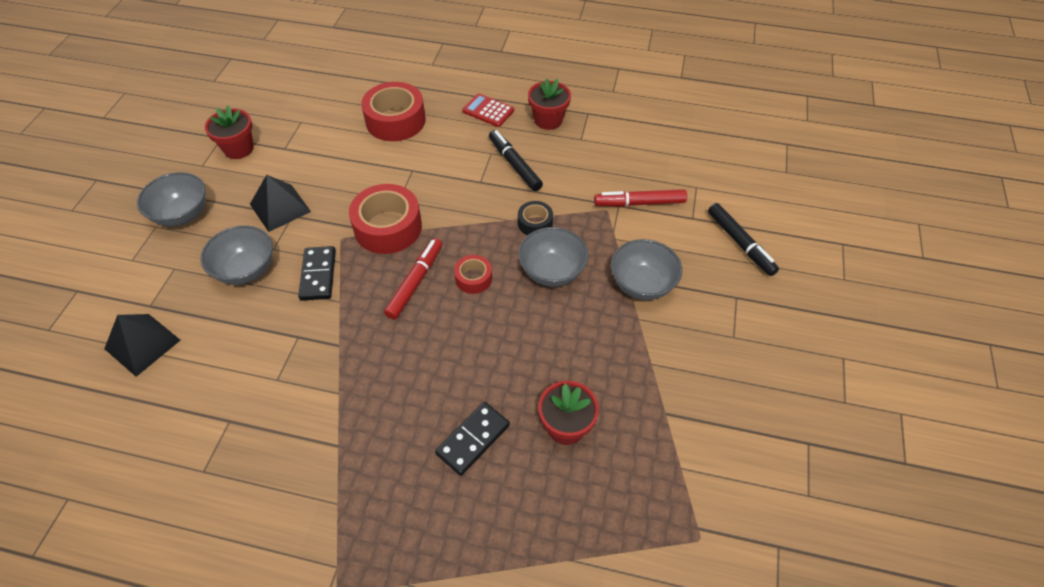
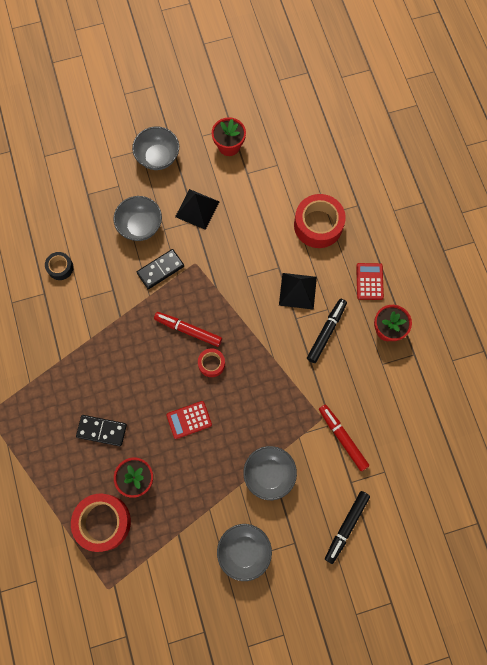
camera: 60 degrees right, 20 degrees up
(142, 344) = (62, 211): black pyramid -> black pyramid (297, 291)
(388, 227) = (220, 285): red tape -> red tape (103, 522)
(415, 282) = (188, 330): red marker -> red marker turned 150 degrees counterclockwise
(526, 332) = (189, 420): none -> red calculator
(535, 223) = (280, 376): black tape -> black tape (60, 268)
(552, 271) = (245, 410): grey bowl -> grey bowl (244, 551)

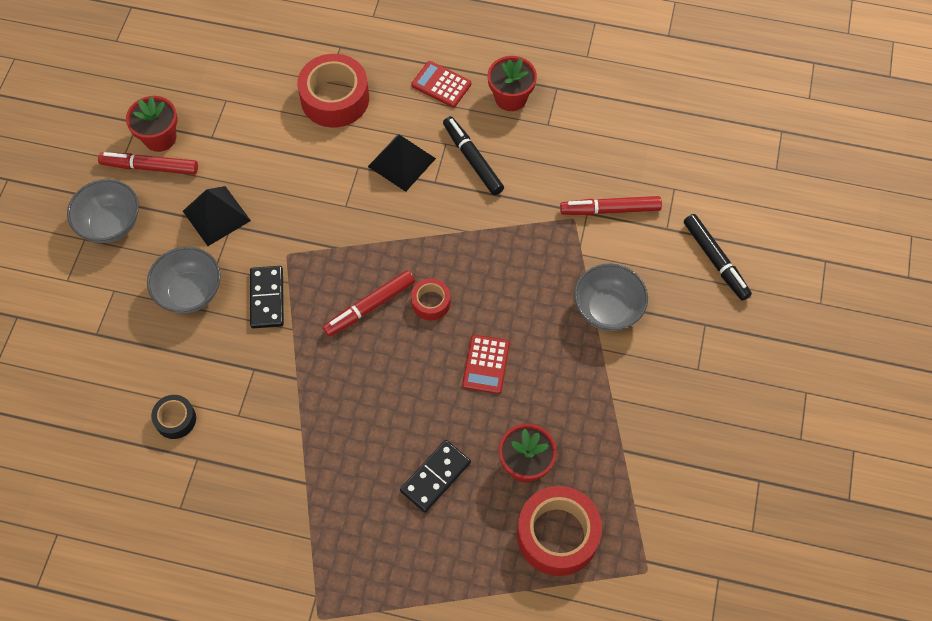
camera: 60 degrees left, 10 degrees down
(206, 153) = (150, 167): none -> red marker
(244, 551) = (685, 385): grey bowl -> none

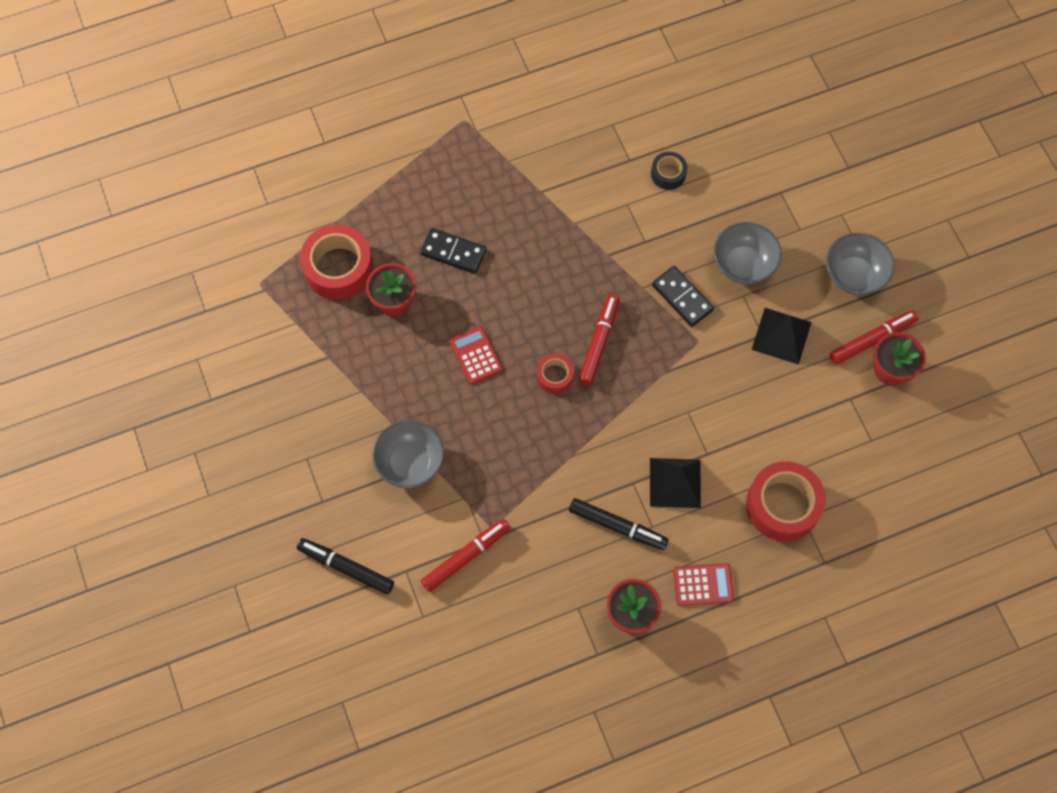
camera: 145 degrees right, 5 degrees up
(435, 477) = (453, 252): black domino -> black domino turned 75 degrees counterclockwise

